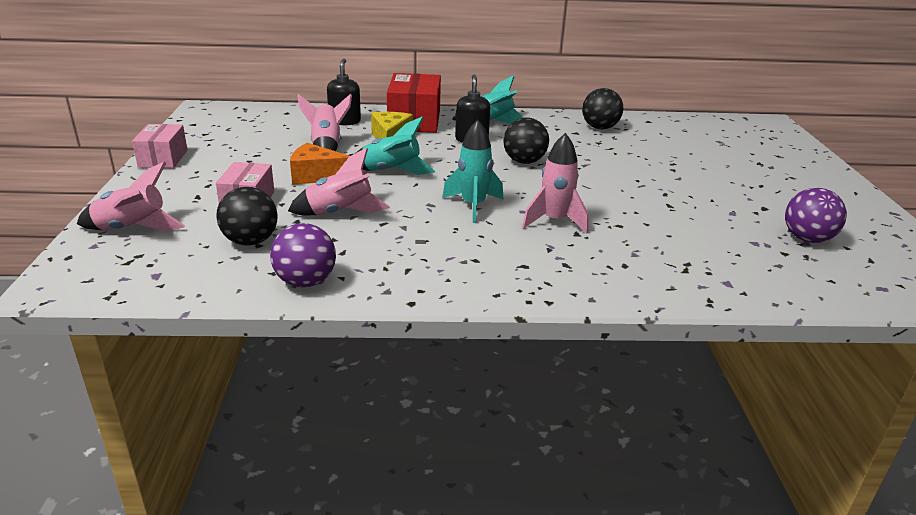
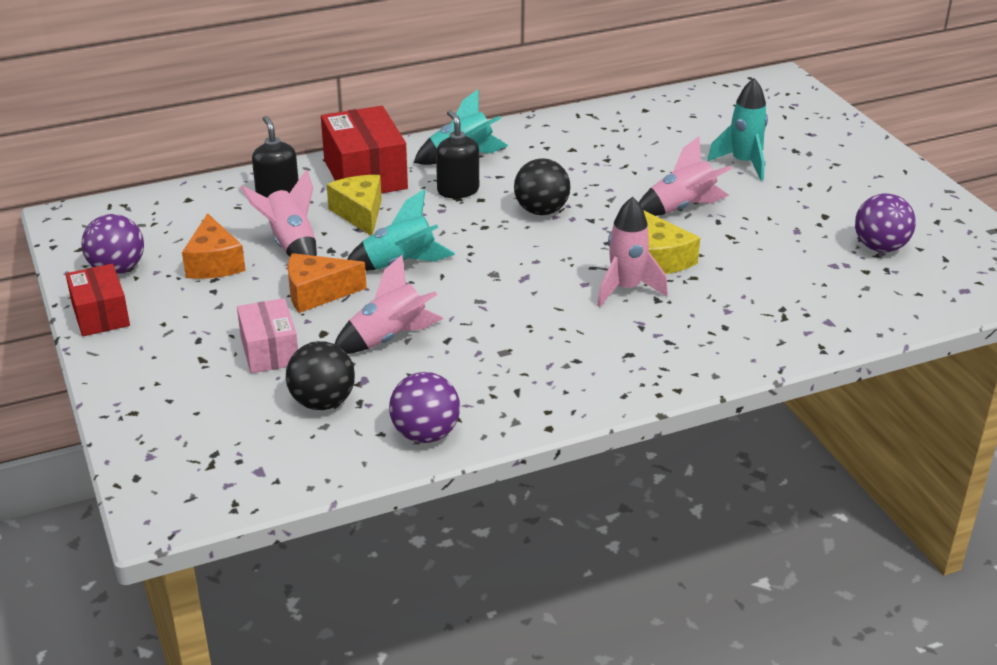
camera: 20 degrees left, 5 degrees up
(132, 229) = (171, 423): pink rocket -> pink rocket (681, 208)
(163, 158) = (100, 315): pink box -> red box
(202, 138) = (117, 269): none -> purple ball
(266, 146) = (214, 263): none -> orange cheese
(473, 206) = (527, 291): turquoise rocket -> turquoise rocket (743, 163)
(599, 128) = (595, 134): black ball -> none
(600, 208) = (662, 259): none -> yellow cheese

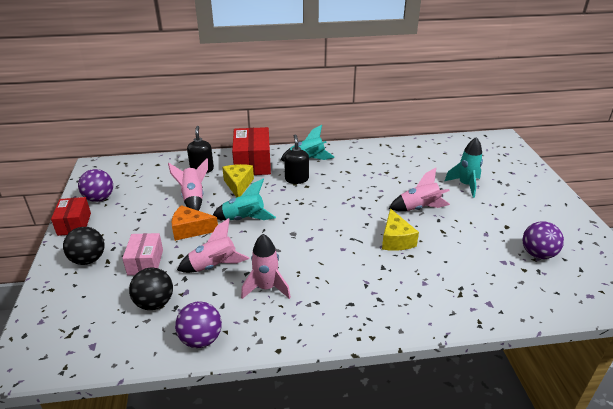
camera: 15 degrees right, 0 degrees up
(214, 263) = (148, 203): orange cheese -> none
(541, 211) = (337, 198): black ball -> black ball (88, 259)
(626, 289) = (366, 257): pink rocket -> pink rocket (266, 288)

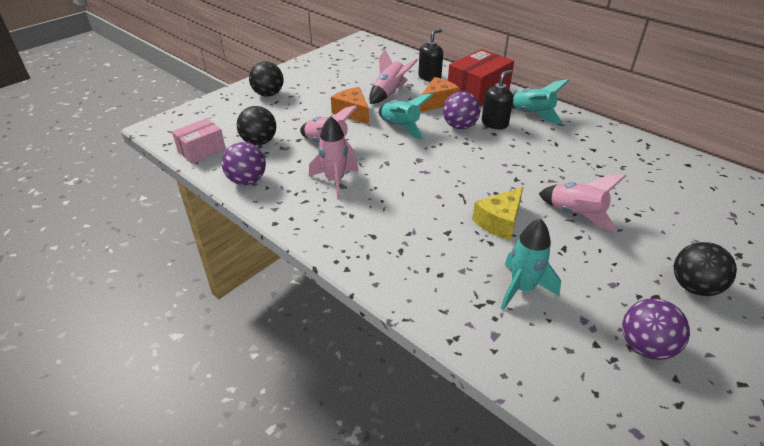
camera: 50 degrees right, 5 degrees up
(74, 224) = (294, 69): red box -> none
(99, 198) = (332, 61): purple ball -> purple ball (459, 126)
(145, 262) = (293, 115): pink box -> pink box (201, 150)
(238, 185) = (438, 102): yellow cheese -> orange cheese
(465, 185) = (678, 230): turquoise rocket -> turquoise rocket (522, 289)
(509, 210) = (693, 287): none -> black ball

